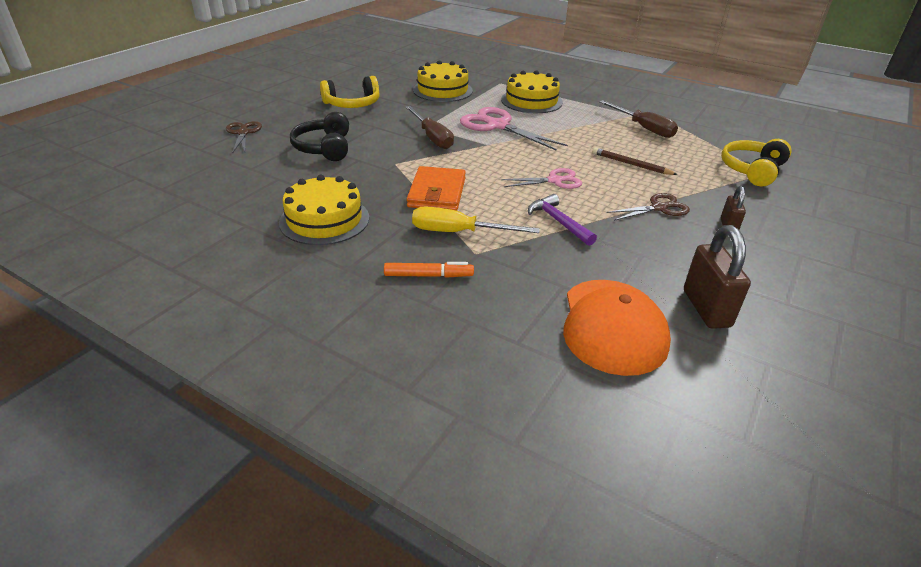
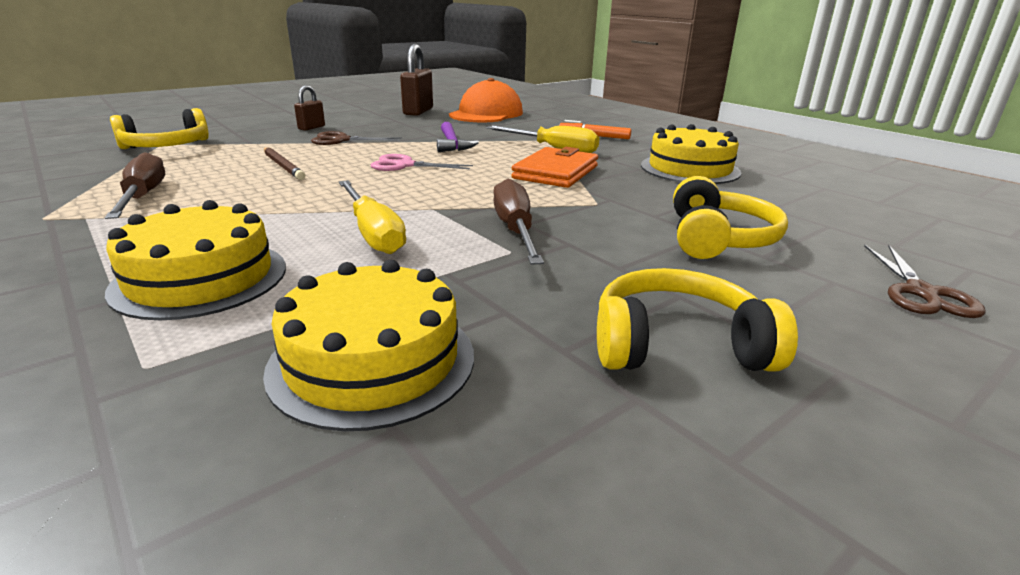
camera: 160 degrees left, 10 degrees down
(325, 148) = (717, 238): black headphones -> yellow headphones
(498, 126) = (373, 233): pink scissors -> yellow screwdriver

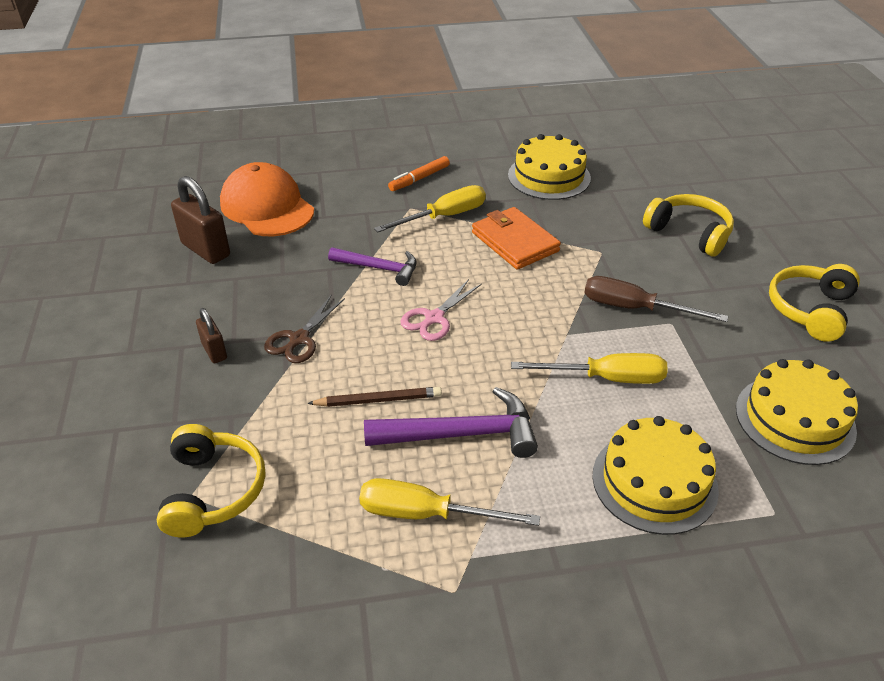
camera: 60 degrees left, 15 degrees up
(143, 197) = (426, 514): brown screwdriver -> yellow screwdriver
(251, 193) = (461, 434): none -> purple hammer
(921, 292) = (784, 208): brown scissors -> none

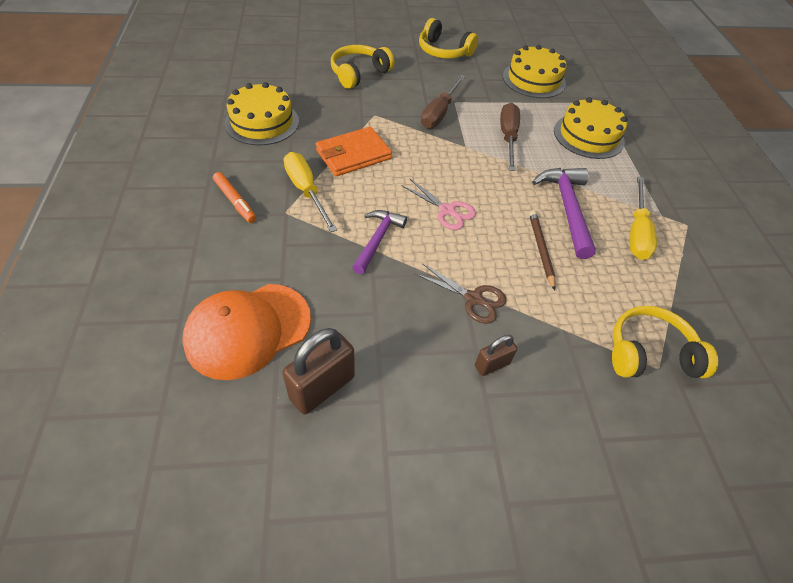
camera: 90 degrees left, 10 degrees up
(606, 378) = (508, 137): yellow screwdriver -> brown screwdriver

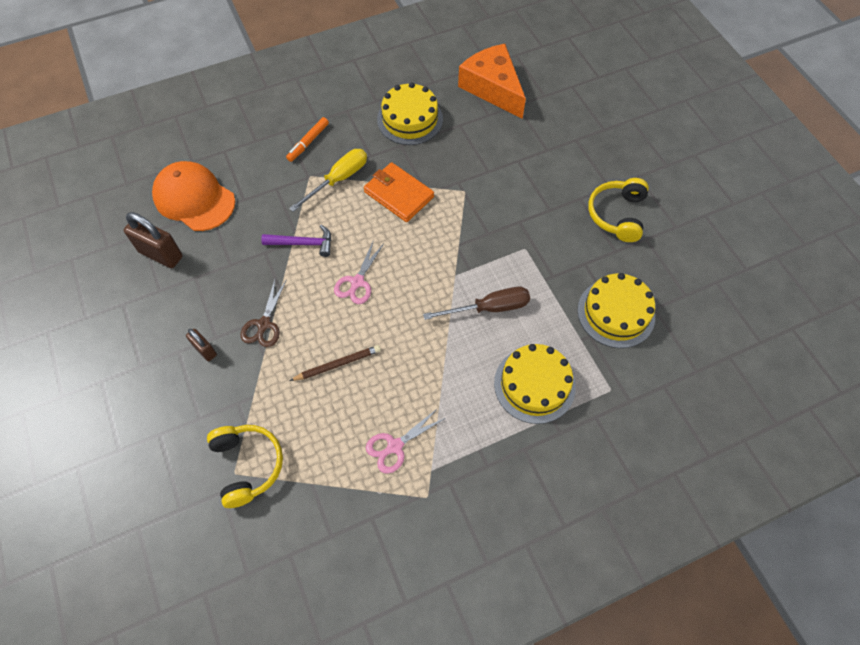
camera: 75 degrees right, 10 degrees up
(265, 66) = (492, 88): none -> orange cheese
(359, 74) = (525, 158): yellow headphones -> none
(439, 113) = (497, 240): brown screwdriver -> none
(567, 209) = (402, 378): purple hammer -> none
(636, 232) = (395, 446): yellow screwdriver -> pink scissors

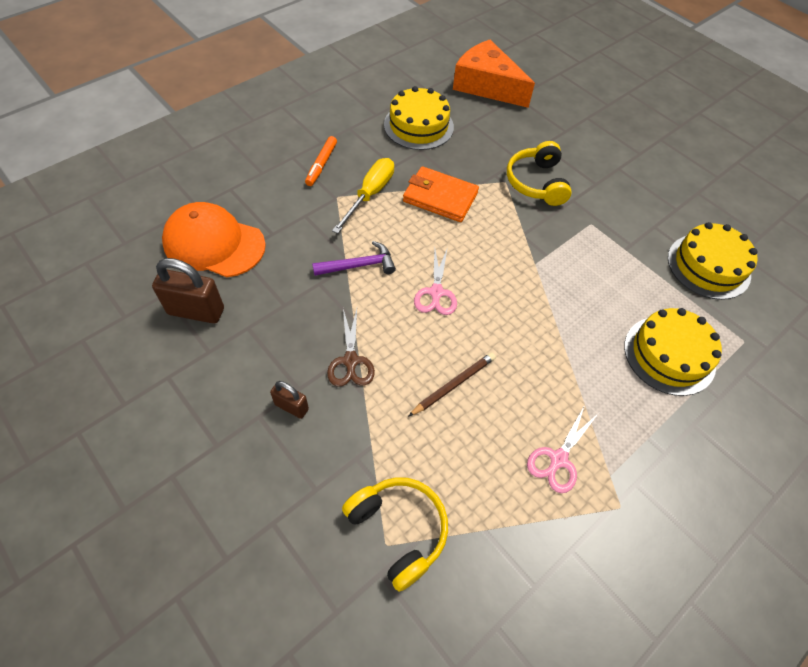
camera: 20 degrees left, 5 degrees down
(489, 308) = (585, 288): brown screwdriver -> none
(617, 215) = (661, 176): yellow headphones -> yellow headphones (537, 182)

